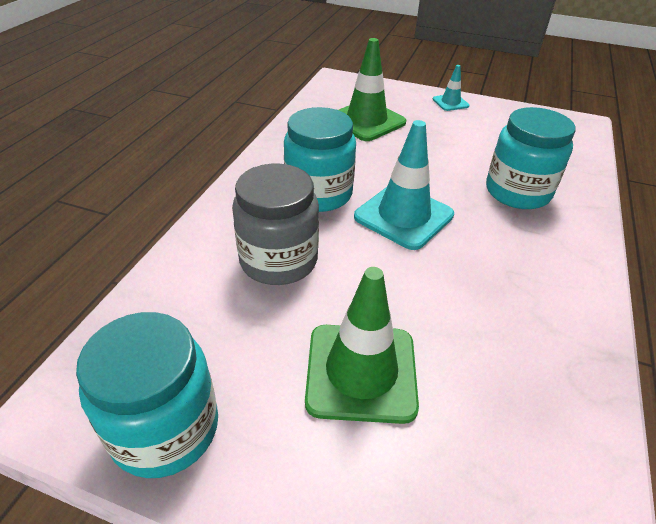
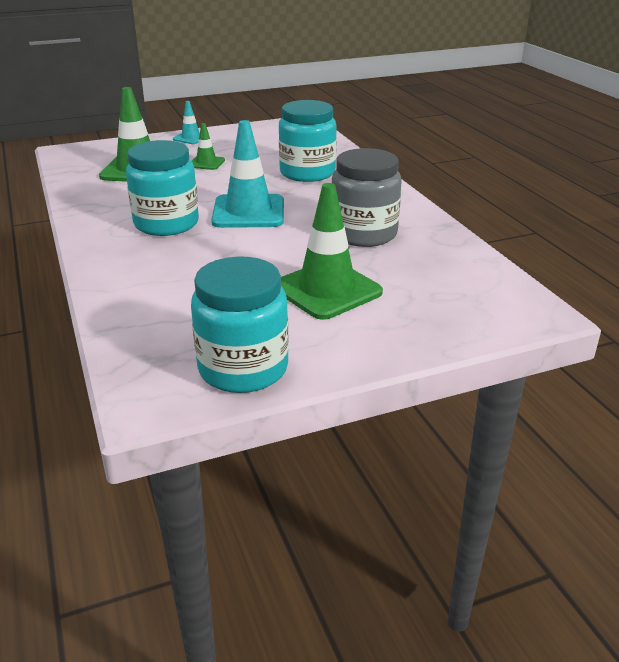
camera: 40 degrees left, 10 degrees down
(278, 260) = (193, 268): grey jar -> grey jar (364, 234)
(432, 137) = (206, 163): none -> green traffic cone

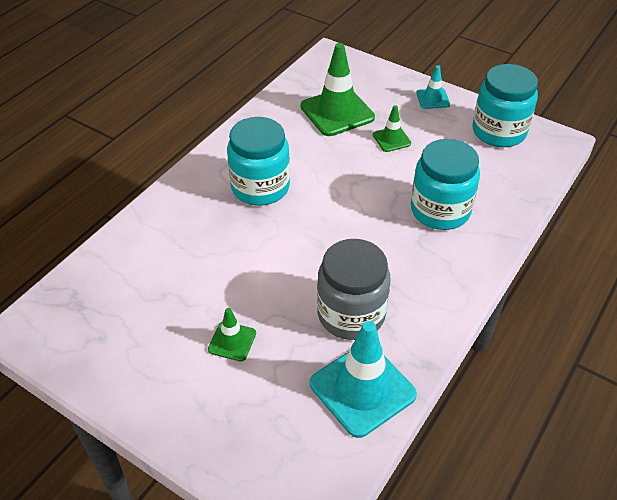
camera: 55 degrees right, 15 degrees up
(243, 369) = (90, 353): turquoise jar -> turquoise jar (499, 132)
(248, 212) = (324, 219): turquoise traffic cone -> turquoise traffic cone (362, 389)
(327, 290) = (232, 341): green traffic cone -> green traffic cone, size x0.51

